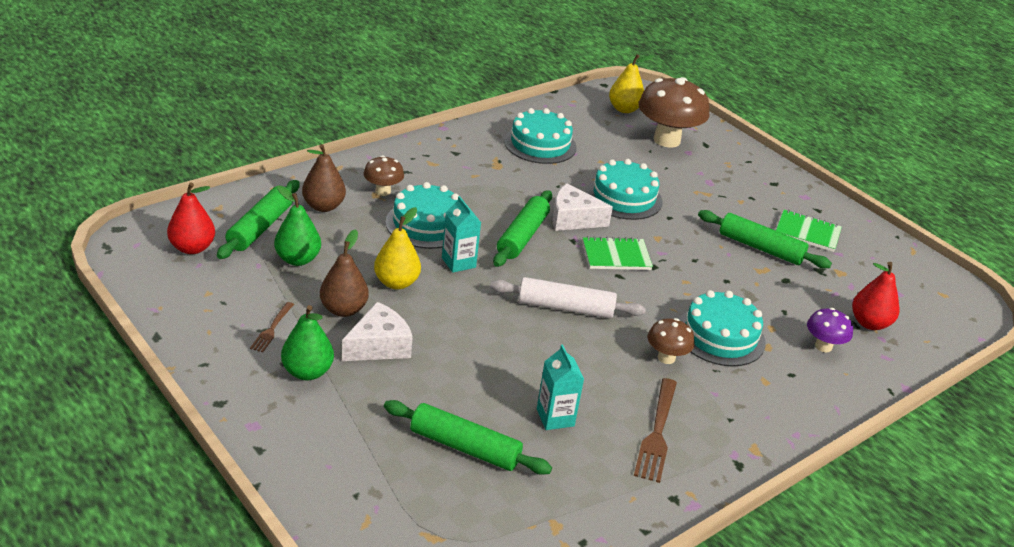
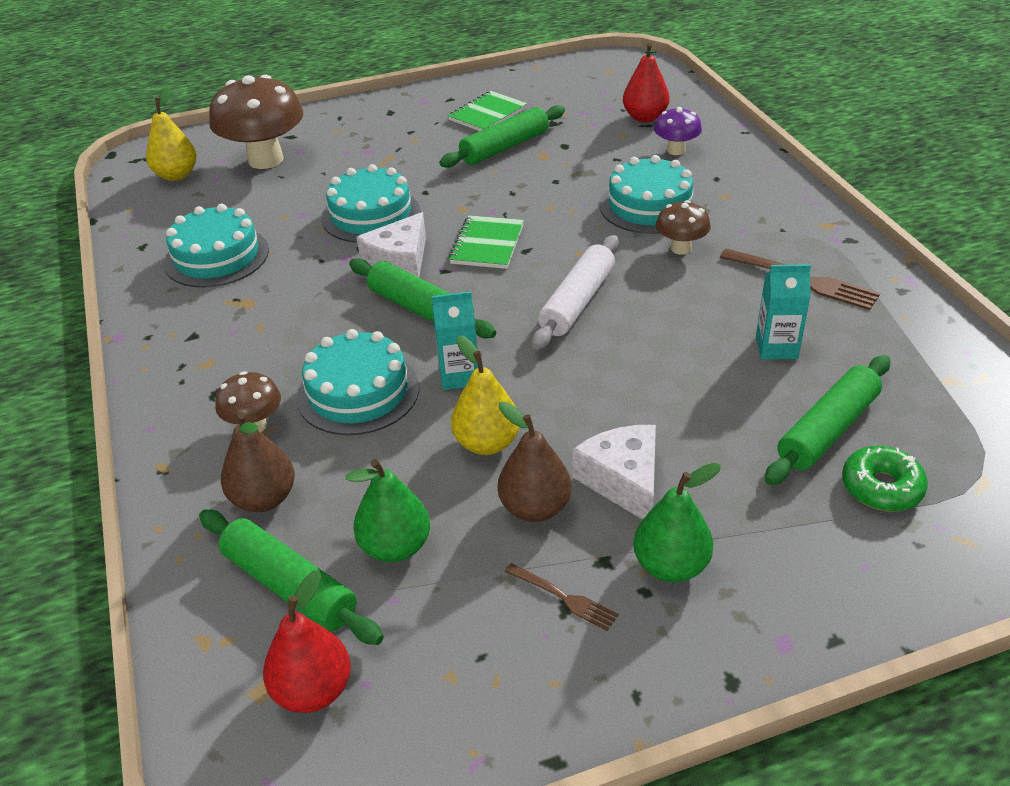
camera: 65 degrees left, 5 degrees up
(410, 476) = (881, 487): none -> green donut

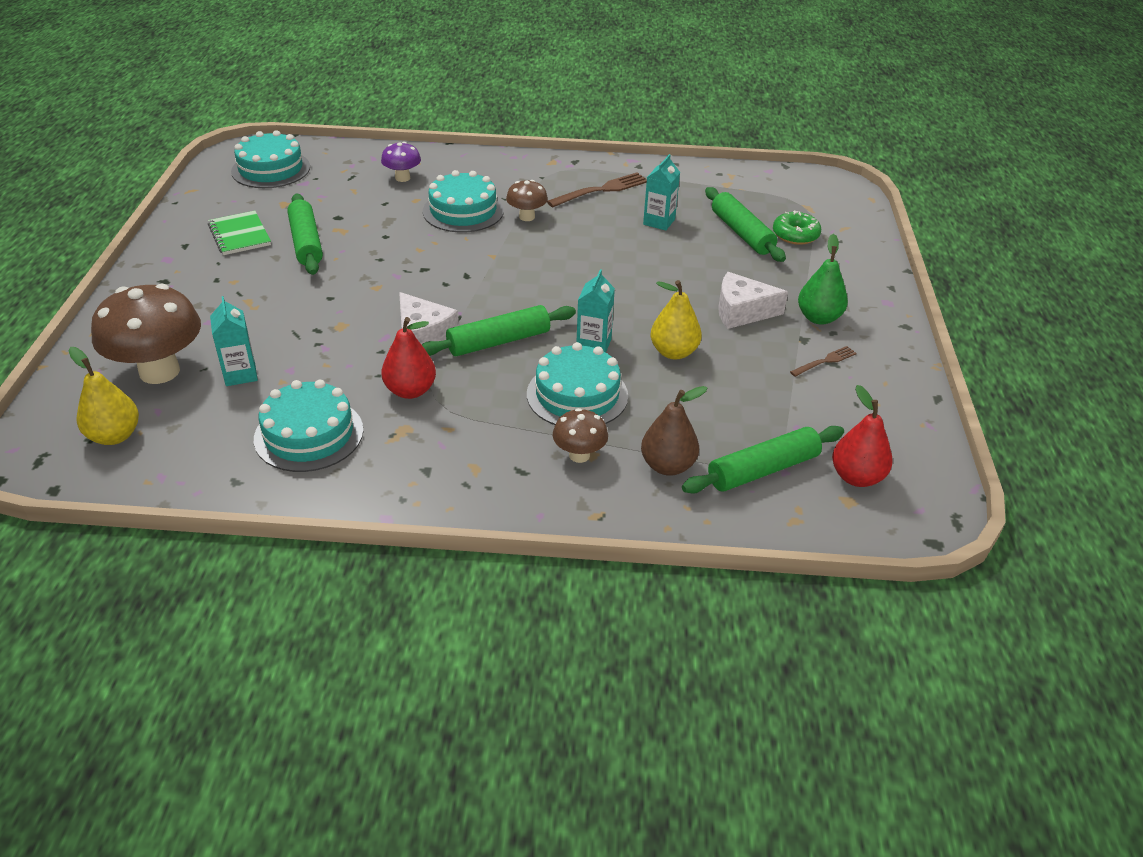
camera: 70 degrees left, 0 degrees up
(282, 194) = (240, 374): none -> turquoise carton
(371, 215) = (335, 333): turquoise cake -> turquoise cake (271, 169)
(395, 547) = (750, 415): green pear -> none
(487, 244) = (441, 289): green notebook -> none
(535, 508) = (746, 350): brown pear -> none
(577, 302) = (551, 274): white rolling pin -> none
(645, 117) = (340, 174): red pear -> red pear (410, 390)

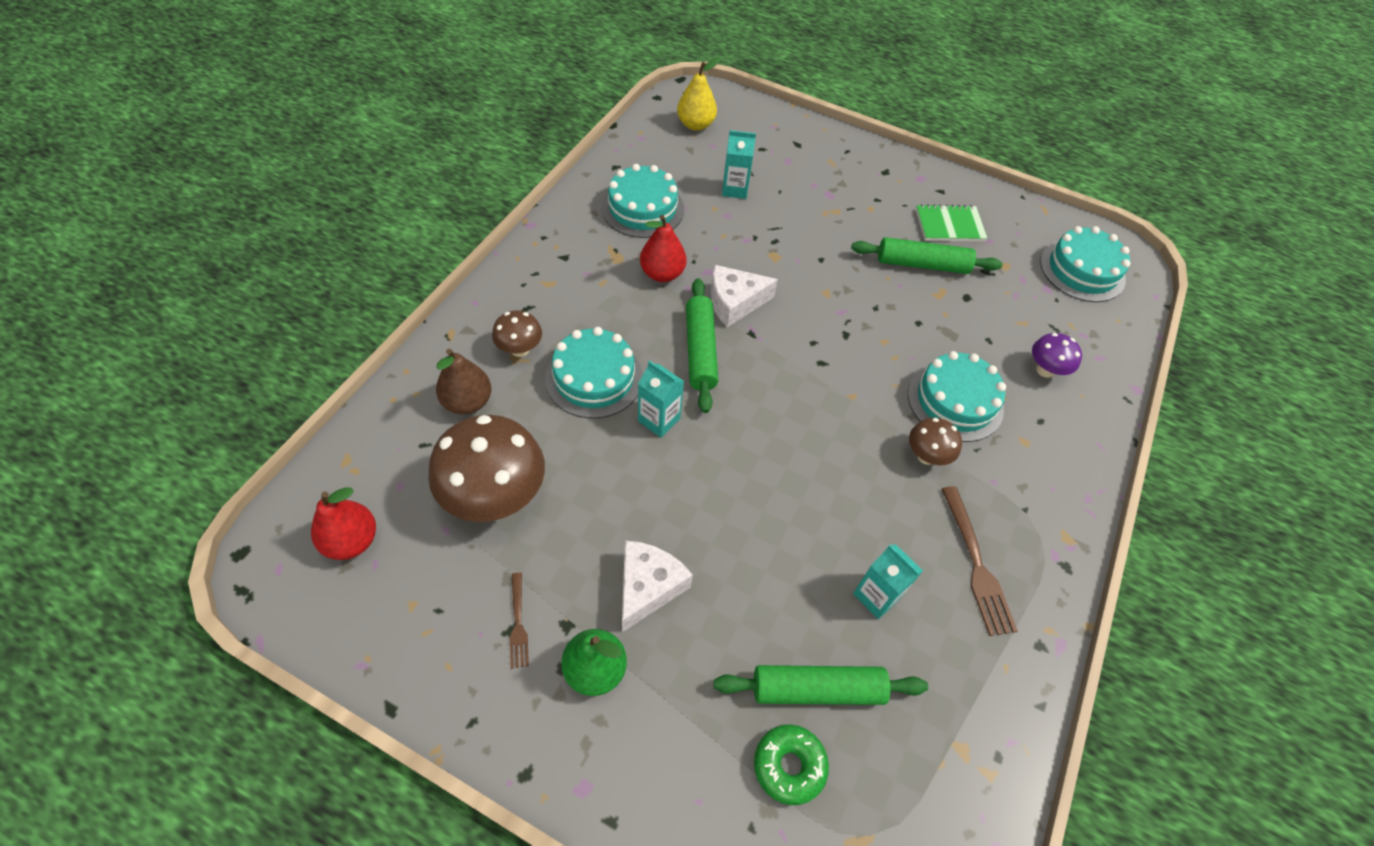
camera: 110 degrees right, 15 degrees up
(159, 371) = (759, 152): brown mushroom -> brown mushroom (495, 496)
(674, 352) = (612, 482): yellow pear -> none
(763, 470) = (414, 469): green rolling pin -> none

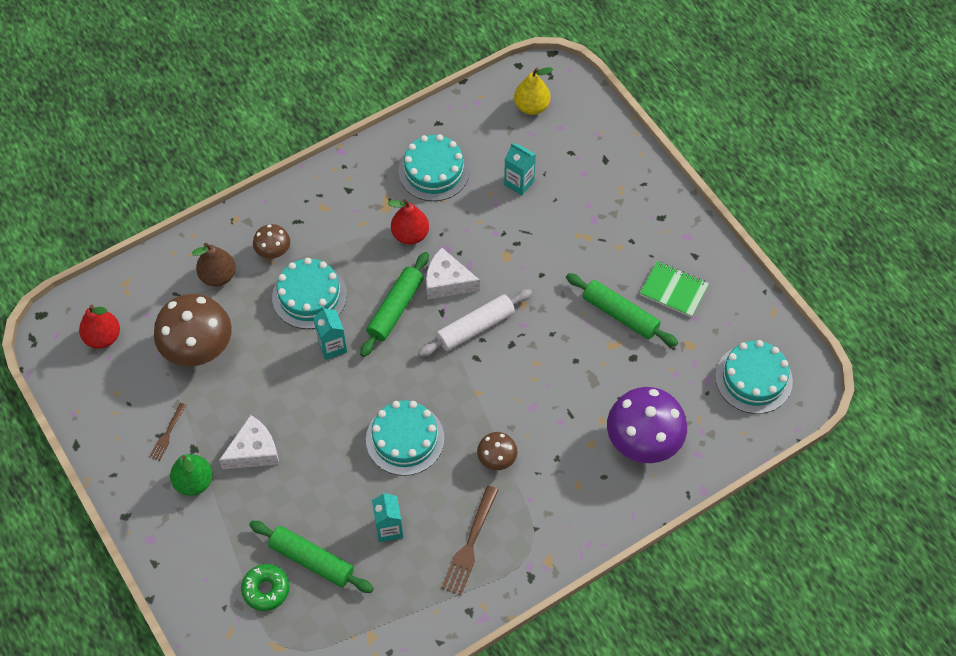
camera: 35 degrees right, 5 degrees up
(797, 334) = (475, 327): none -> white rolling pin
(955, 401) = (551, 432): turquoise cake -> turquoise cake (405, 439)
(1045, 370) = (643, 442): purple mushroom -> purple mushroom, size x1.98

